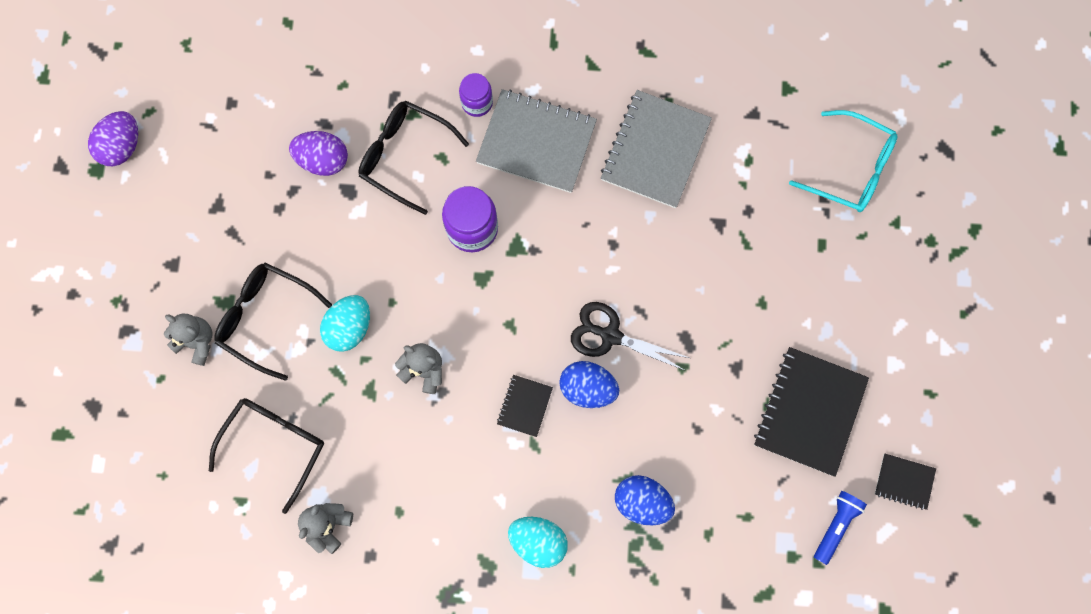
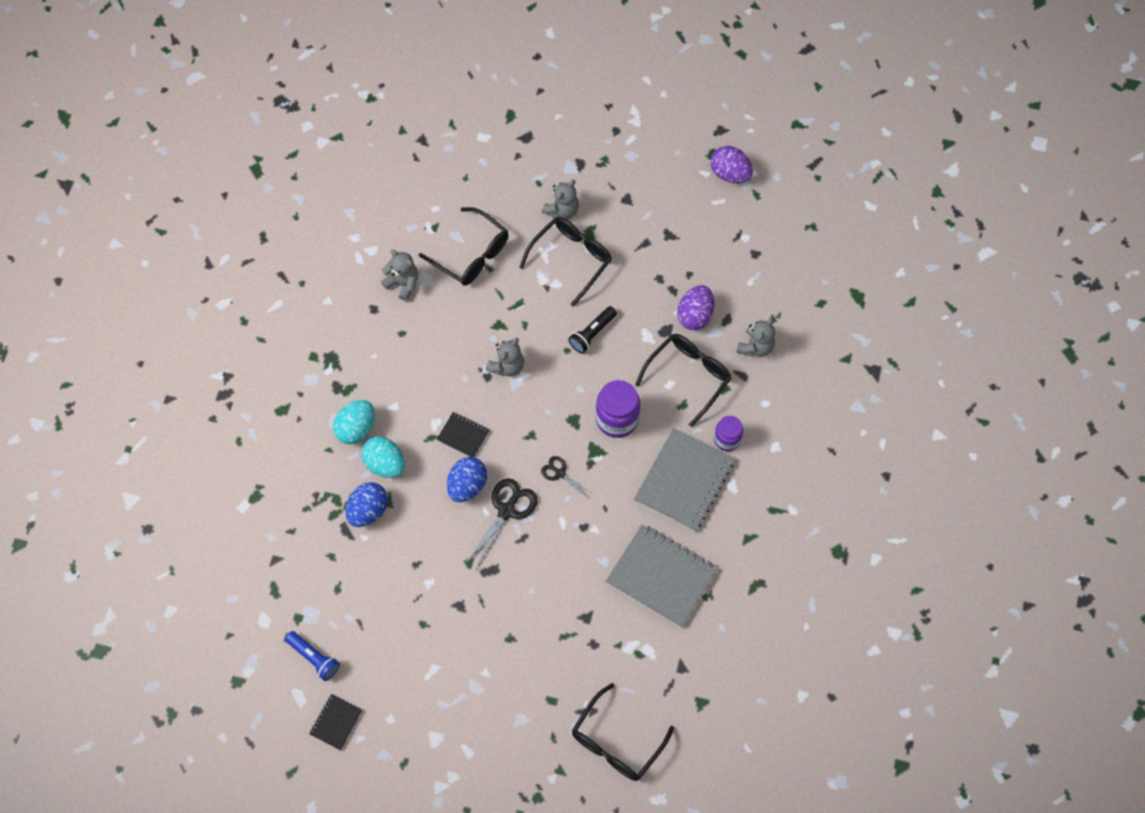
camera: 100 degrees right, 10 degrees down
(349, 327) = (552, 317): turquoise egg -> turquoise egg (385, 464)
(354, 87) = (755, 346): none -> grey teddy bear
(364, 275) = (592, 333): none -> black flashlight
(552, 282) = (560, 473): none -> black scissors
(809, 412) = (410, 657): black notebook -> none
(851, 169) = (616, 742): turquoise glasses -> black glasses

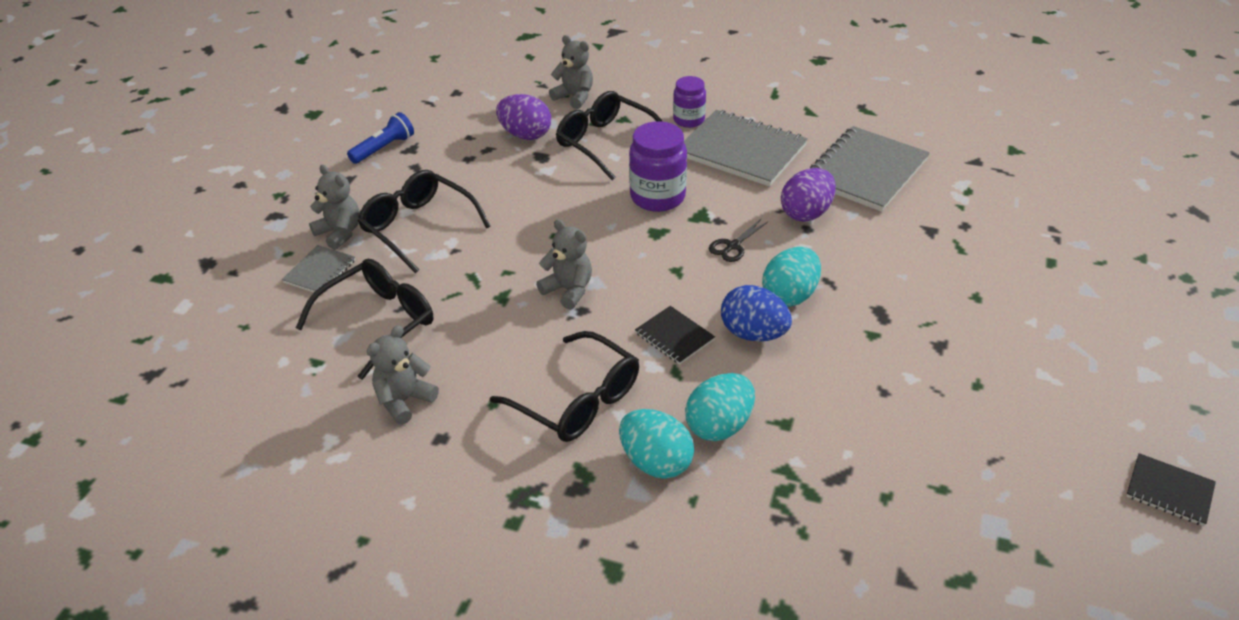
camera: 85 degrees left, 25 degrees down
(314, 658) = (1069, 521): blue flashlight -> blue flashlight (384, 148)
(368, 510) = (800, 448): blue egg -> none
(463, 436) = (674, 336): black notebook -> black notebook turned 75 degrees counterclockwise
(507, 510) = (790, 295): black scissors -> turquoise egg
(520, 208) = (320, 271): none -> grey notebook
(592, 333) = (533, 213): black flashlight -> none
(616, 742) = (1086, 212): black glasses -> black glasses (577, 401)
(730, 173) = (344, 104): purple egg -> purple egg (806, 213)

